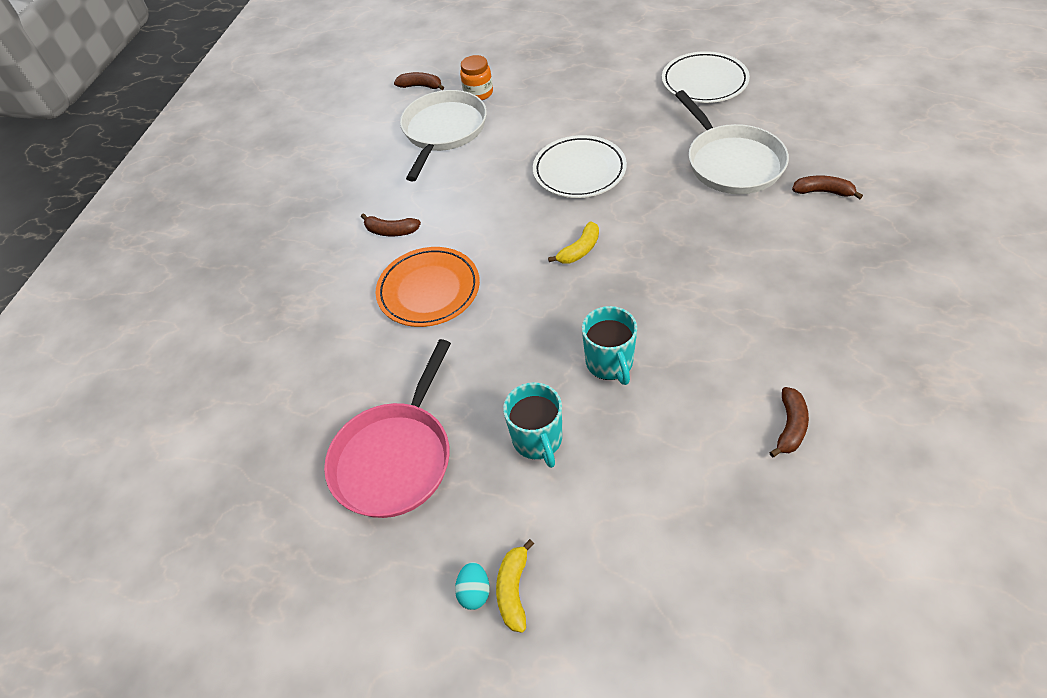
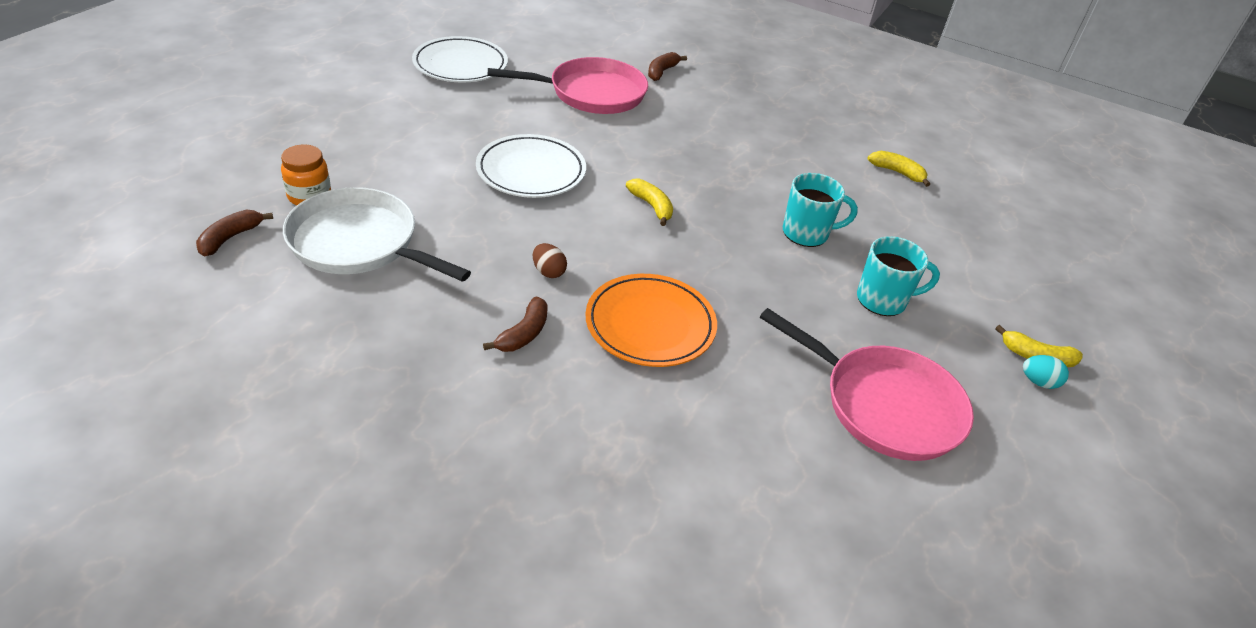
camera: 85 degrees left, 10 degrees down
(461, 221) = (548, 272): none -> brown egg
(731, 162) = (591, 93): white pan -> pink pan
(790, 426) = (897, 172): brown banana -> yellow banana

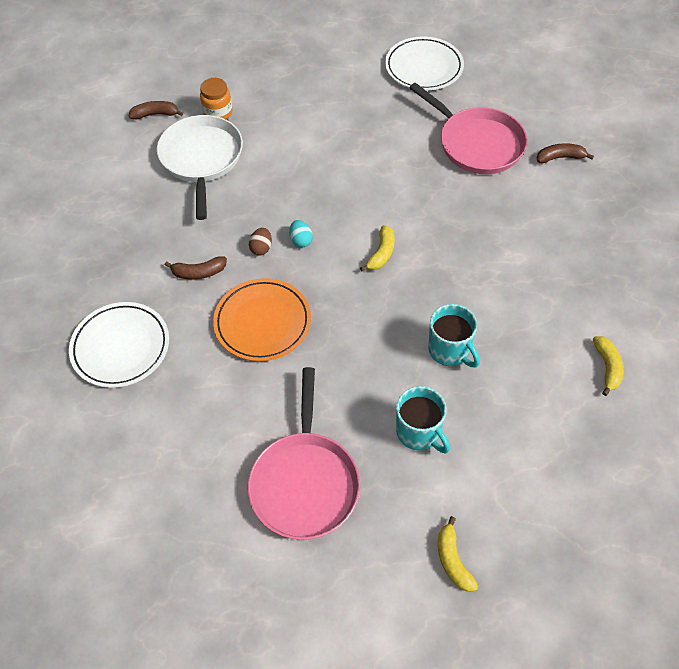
camera: 60 degrees right, 15 degrees up
(531, 171) = (349, 176): white plate -> white plate (121, 347)
(1038, 382) = (423, 571): turquoise egg -> turquoise egg (301, 240)

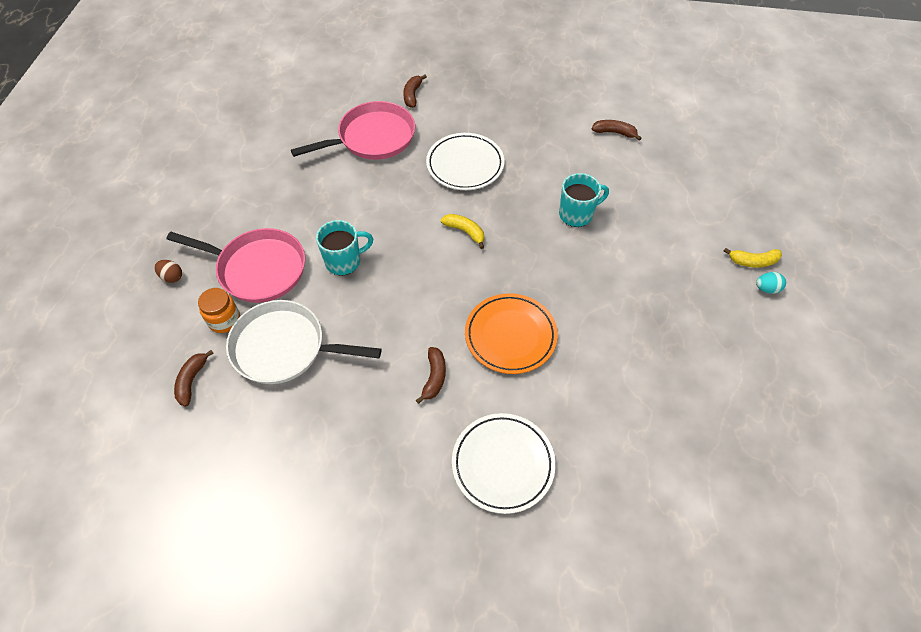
camera: 75 degrees left, 0 degrees up
(261, 248) = (424, 319): brown egg -> brown egg (172, 277)
(301, 240) = (427, 286): turquoise egg -> turquoise egg (766, 289)
(305, 482) = (677, 339): pink pan -> pink pan (258, 269)
(419, 432) = (646, 253): turquoise mug -> turquoise mug (344, 261)
(423, 67) = (261, 146): white plate -> white plate (465, 165)
(607, 367) = (614, 132): yellow banana -> brown banana

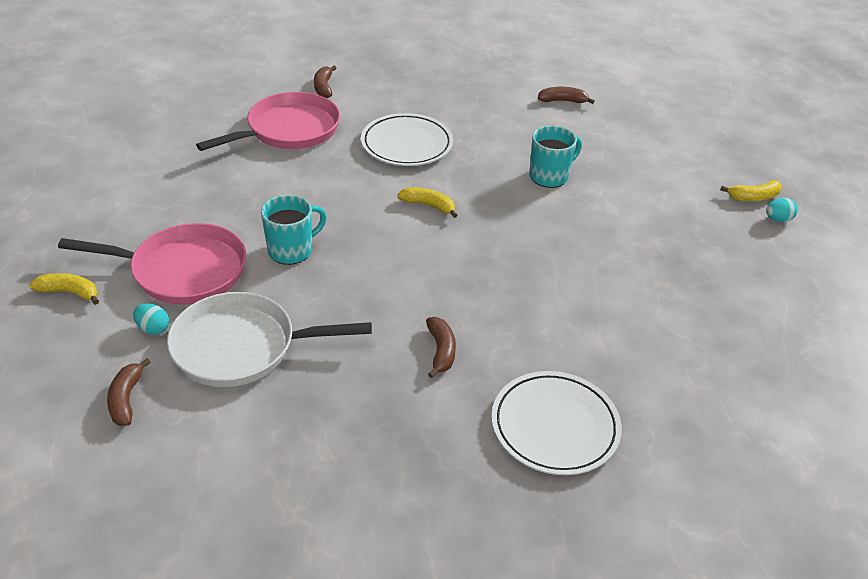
camera: 15 degrees left, 15 degrees down
(172, 277) = (69, 292): brown egg -> yellow banana
(224, 320) = (153, 329): orange jar -> turquoise egg
(510, 335) = (517, 297): orange plate -> none

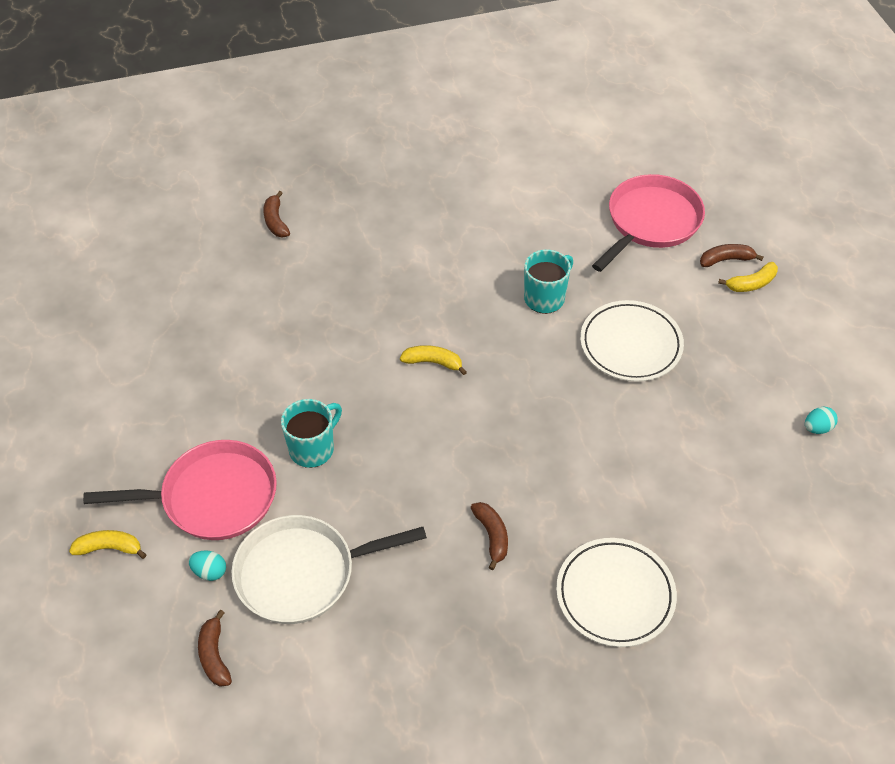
camera: 10 degrees left, 10 degrees up
(289, 130) = (258, 290): pink pan -> pink pan (650, 222)
(407, 144) = (388, 285): white plate -> white plate (630, 344)
(562, 101) = (536, 190): brown banana -> brown banana (726, 260)
(778, 219) = (779, 307): turquoise egg -> turquoise egg (817, 428)

